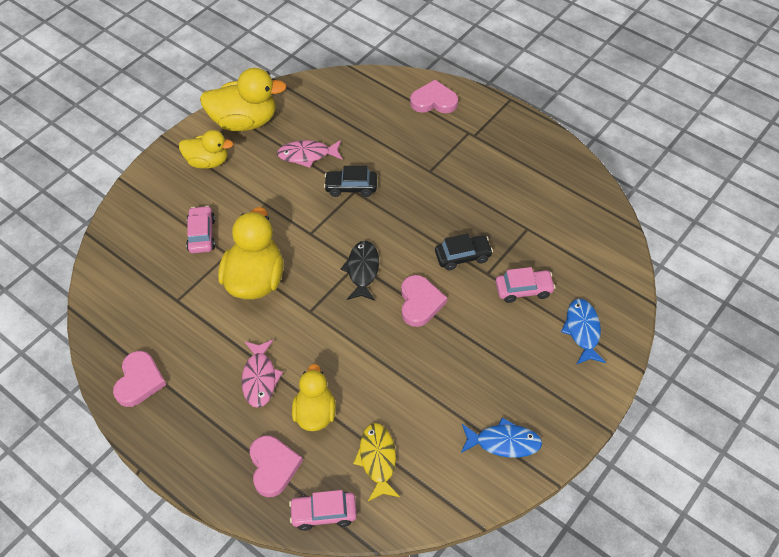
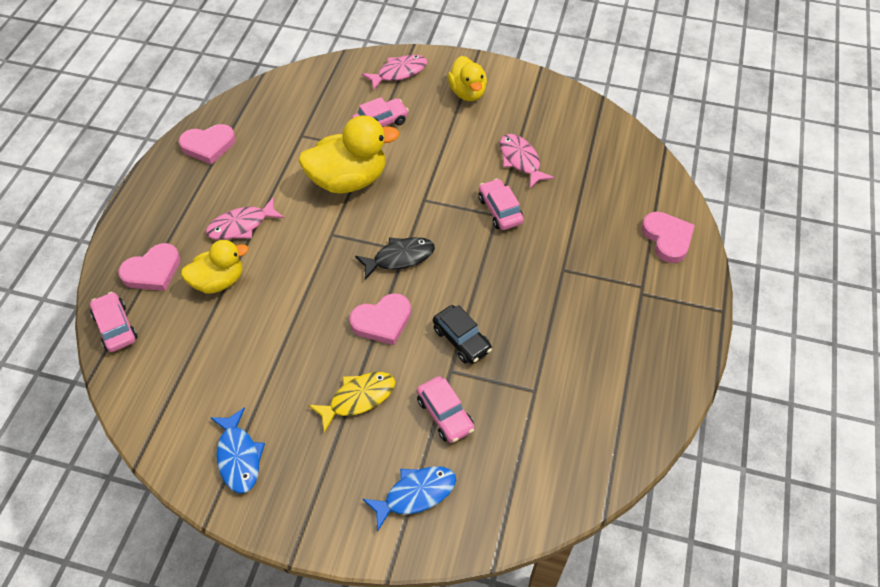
camera: 65 degrees right, 0 degrees up
(148, 201) = (399, 73): none -> pink fish
(245, 121) = (533, 98): yellow duck -> none
(351, 187) = (500, 210): black car -> pink car
(377, 459) = (184, 350): yellow fish -> yellow fish (358, 398)

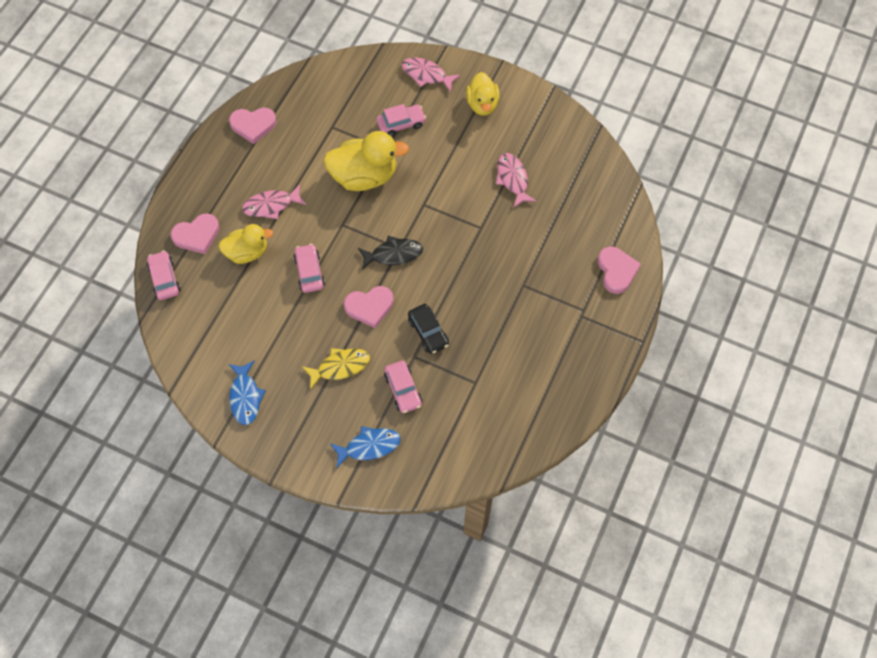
camera: 10 degrees right, 10 degrees up
(399, 73) = (426, 75): pink fish -> pink fish turned 135 degrees counterclockwise
(500, 210) = (484, 224): pink car -> pink car (309, 272)

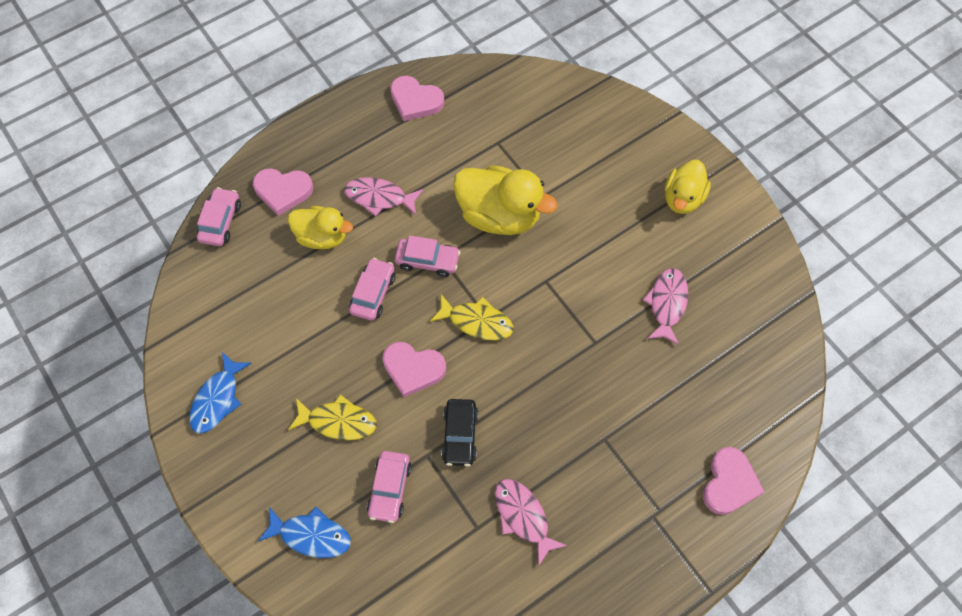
camera: 30 degrees right, 0 degrees up
(393, 254) = (477, 322): black fish -> yellow fish
(401, 124) = (576, 176): pink car -> pink car (427, 261)
(426, 75) = (638, 134): pink fish -> pink fish (523, 516)

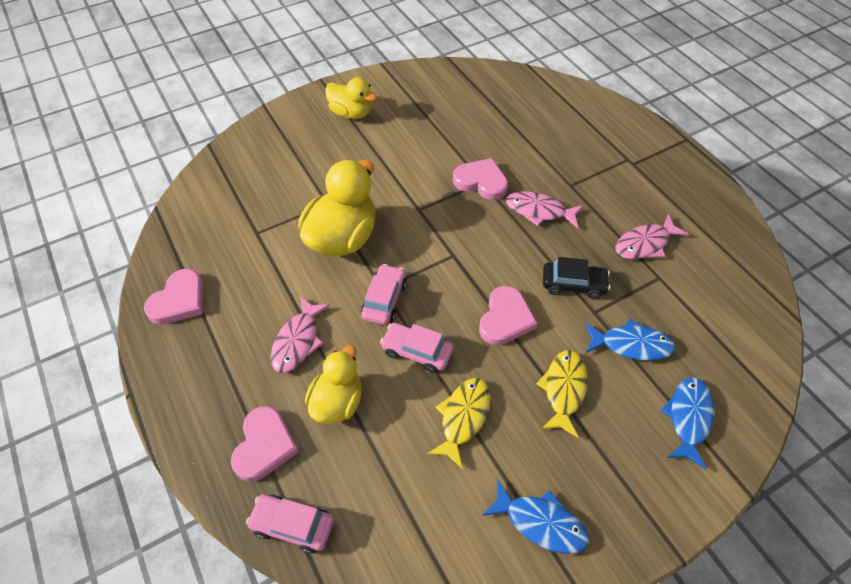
camera: 85 degrees left, 10 degrees down
(389, 489) = (631, 345): pink car -> blue fish
(477, 322) = (457, 263): yellow fish -> yellow fish (463, 418)
(667, 304) = (450, 134): pink fish -> pink fish (539, 211)
(729, 483) = (602, 119): pink heart -> pink heart (481, 182)

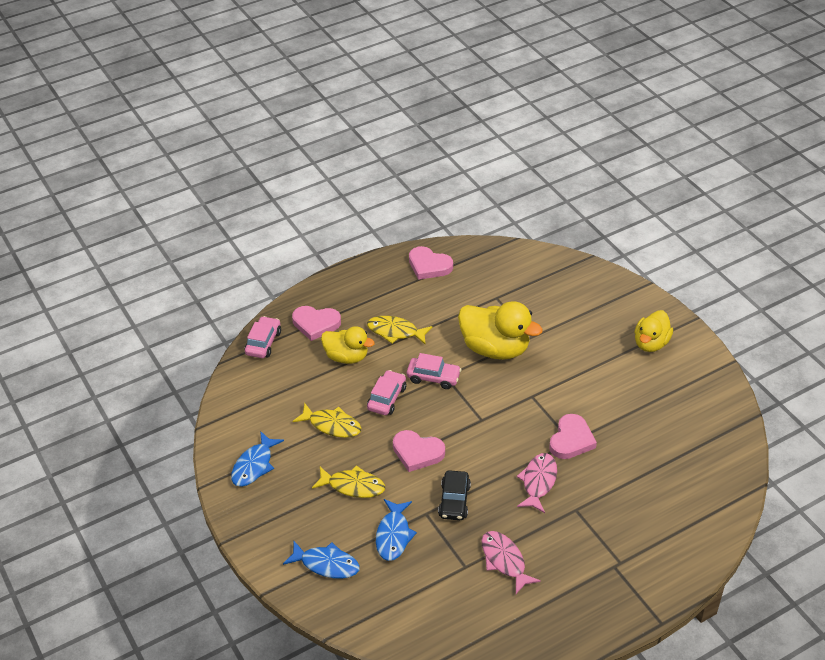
camera: 90 degrees right, 10 degrees down
(298, 341) = (395, 332): pink fish -> yellow fish

